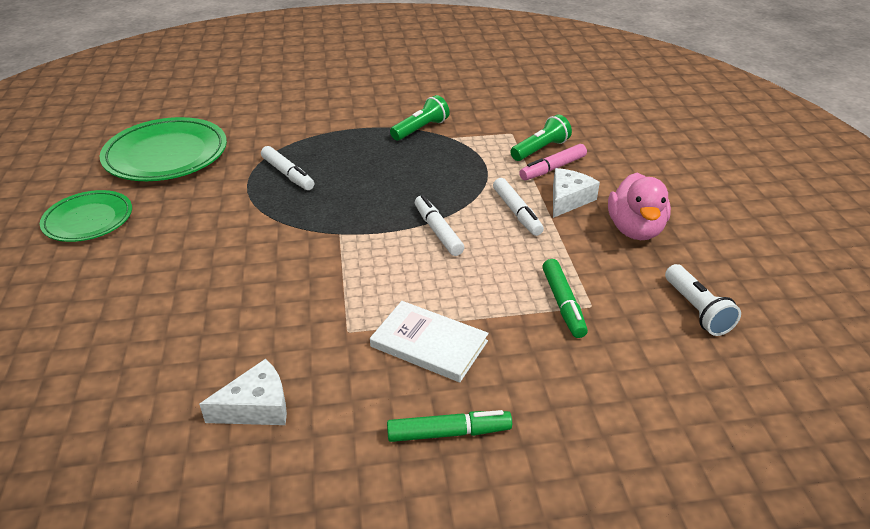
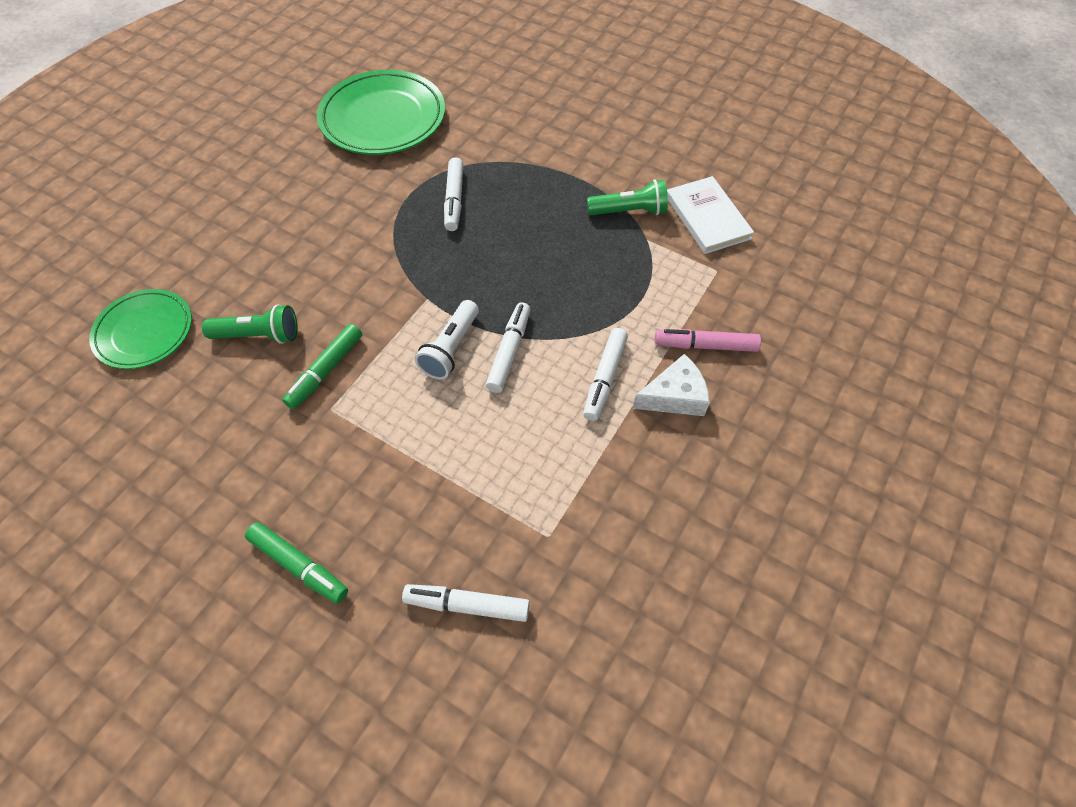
camera: 40 degrees right, 20 degrees up
(88, 220) = (267, 162): green plate -> green plate (144, 332)
(256, 407) = (205, 433): white cheese -> none
(429, 344) = (374, 469): white book -> white book (707, 217)
(540, 149) = (722, 312): green flashlight -> green flashlight (258, 335)
(563, 304) = (525, 514): green marker -> green marker (325, 371)
(593, 372) = (467, 605): none -> white marker
(635, 229) = (698, 481): pink duck -> none
(697, 310) = (641, 619): white flashlight -> white flashlight (451, 348)

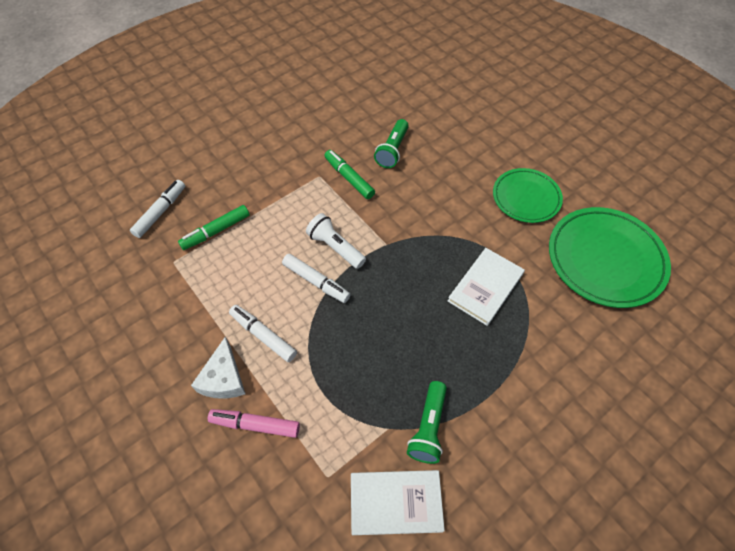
camera: 110 degrees right, 0 degrees up
(144, 332) = (417, 101): green plate -> green plate (526, 198)
(299, 566) = (228, 148): green marker -> green marker (216, 231)
(454, 200) = (485, 287): white marker -> white book
(705, 345) = (255, 424): pink marker -> pink marker turned 105 degrees counterclockwise

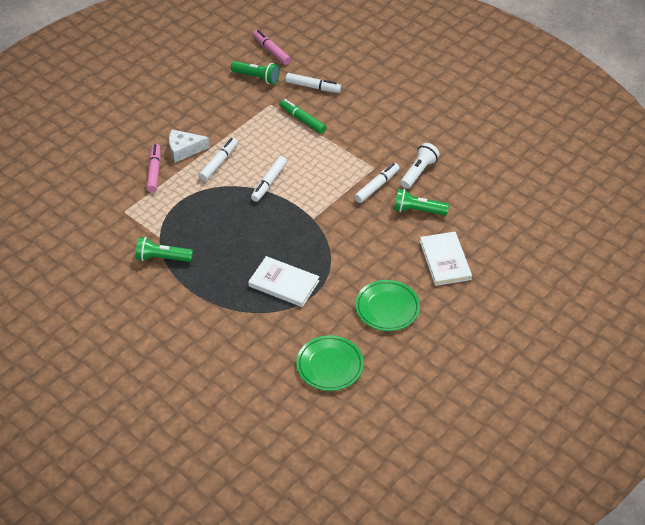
camera: 80 degrees right, 10 degrees down
(68, 247) = (271, 51): none -> pink marker
(113, 270) = (257, 77): none -> green flashlight
(335, 247) = (302, 188): white flashlight -> white flashlight (418, 172)
(349, 178) = (377, 186): green marker -> white marker
(396, 502) = (111, 246): white book -> white book (445, 260)
(605, 259) = (330, 365): green plate -> green plate, size x0.63

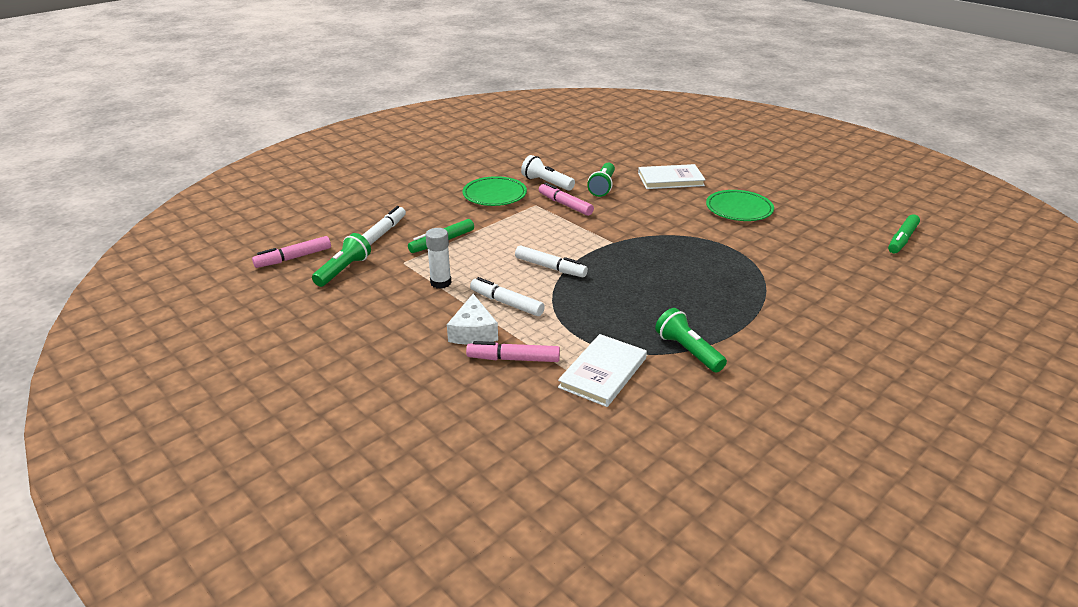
camera: 85 degrees left, 15 degrees down
(162, 258) = (688, 351): green flashlight -> green flashlight turned 135 degrees clockwise
(243, 127) = (441, 283): none -> white glue stick
(284, 283) = (717, 263): white book -> white book (603, 372)
(330, 365) = (825, 242): green plate -> green plate (494, 195)
(341, 428) = (902, 239): none -> green marker
(377, 186) = (565, 205): white marker -> pink marker

